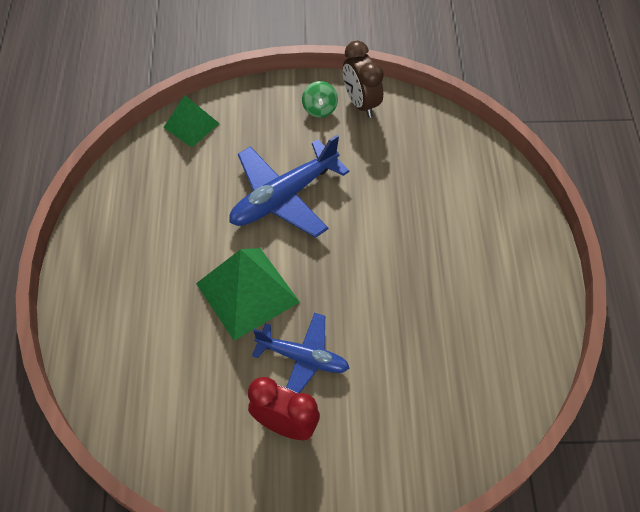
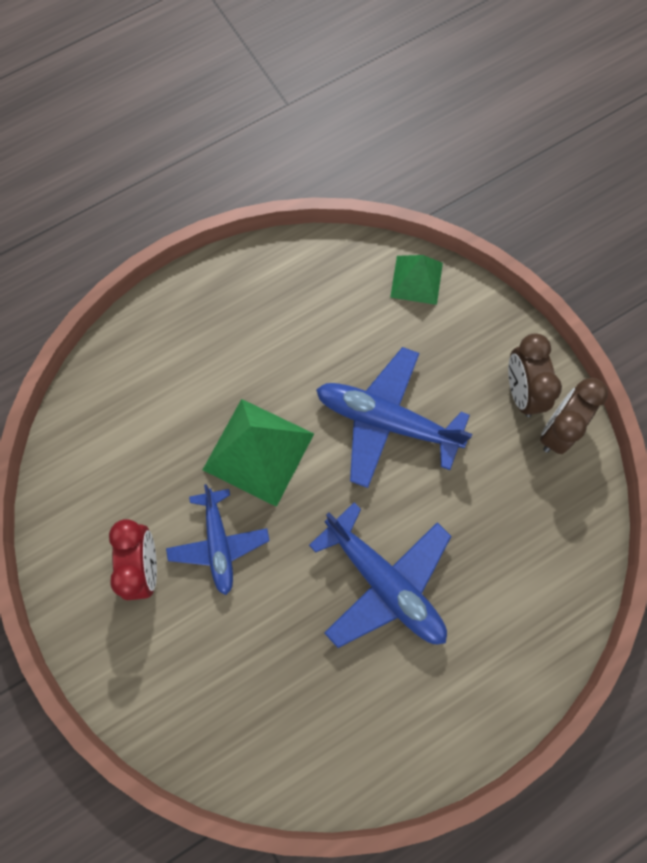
camera: 60 degrees right, 15 degrees up
(319, 109) = (521, 392): green spinning top -> brown clock
(404, 259) = (385, 583): none -> blue plane

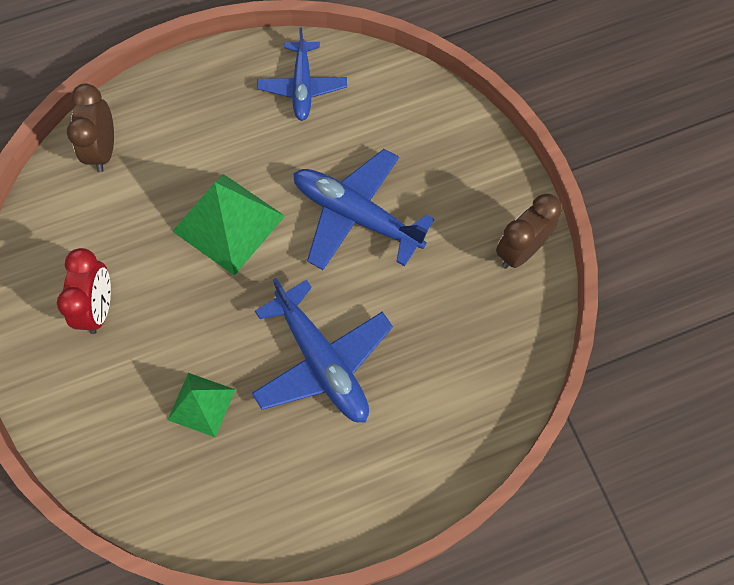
camera: 10 degrees right, 5 degrees down
(219, 544) = (172, 300): blue plane -> blue plane (302, 87)
(416, 280) = (413, 93): green pyramid -> green pyramid (201, 404)
(521, 392) = (492, 210): brown clock -> brown clock (103, 150)

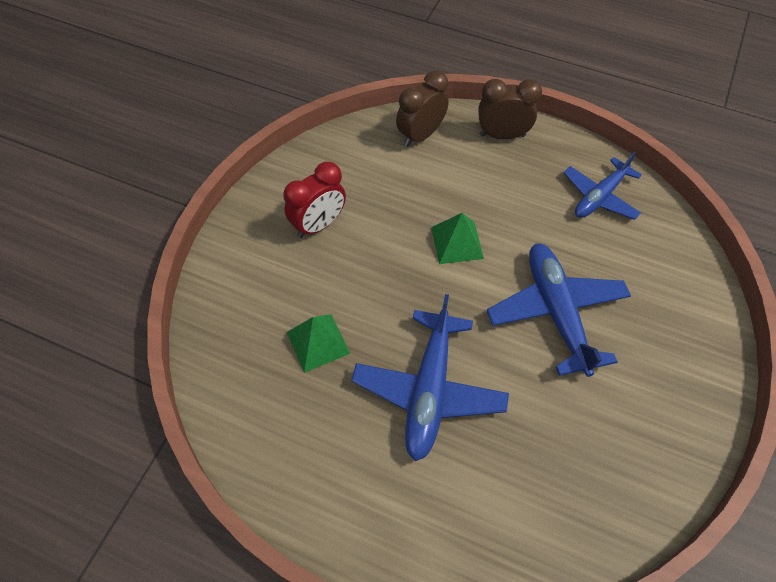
camera: 45 degrees right, 10 degrees down
(229, 223) = (457, 242): green pyramid -> green pyramid, size x0.60
(521, 250) = (673, 451): brown clock -> brown clock (502, 135)

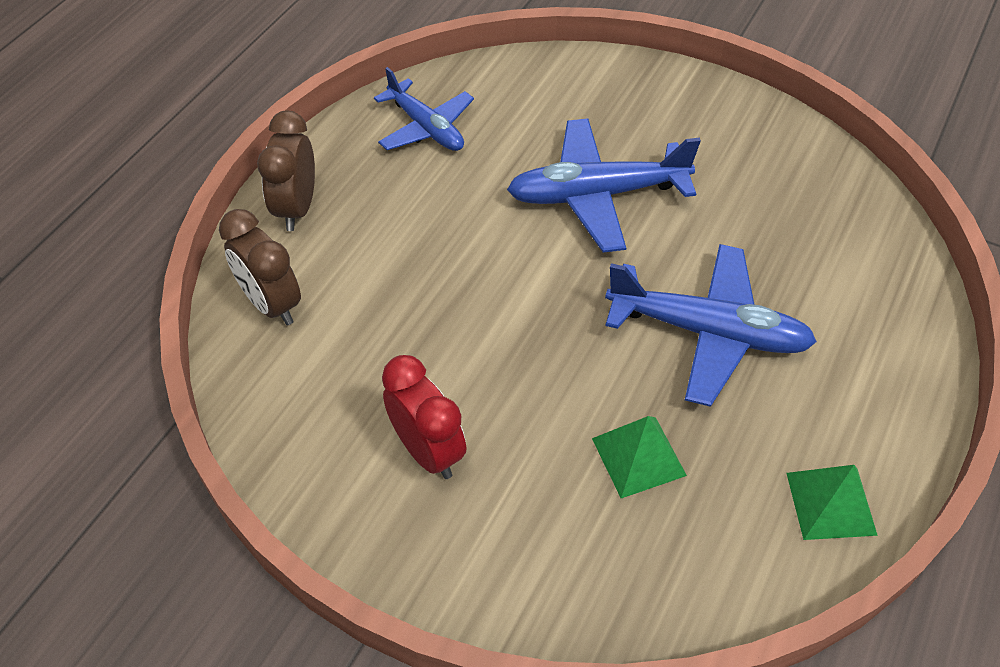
camera: 85 degrees left, 5 degrees down
(457, 242) = (481, 280): green pyramid -> green pyramid (831, 503)

